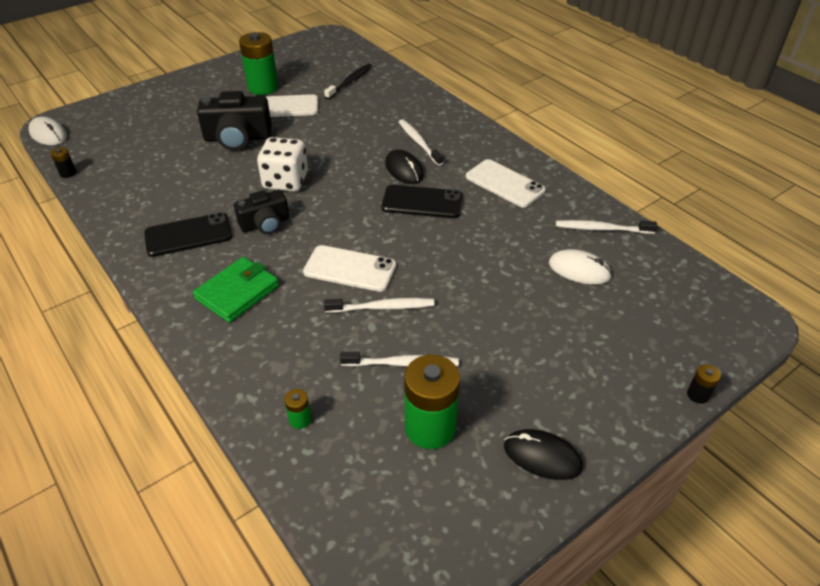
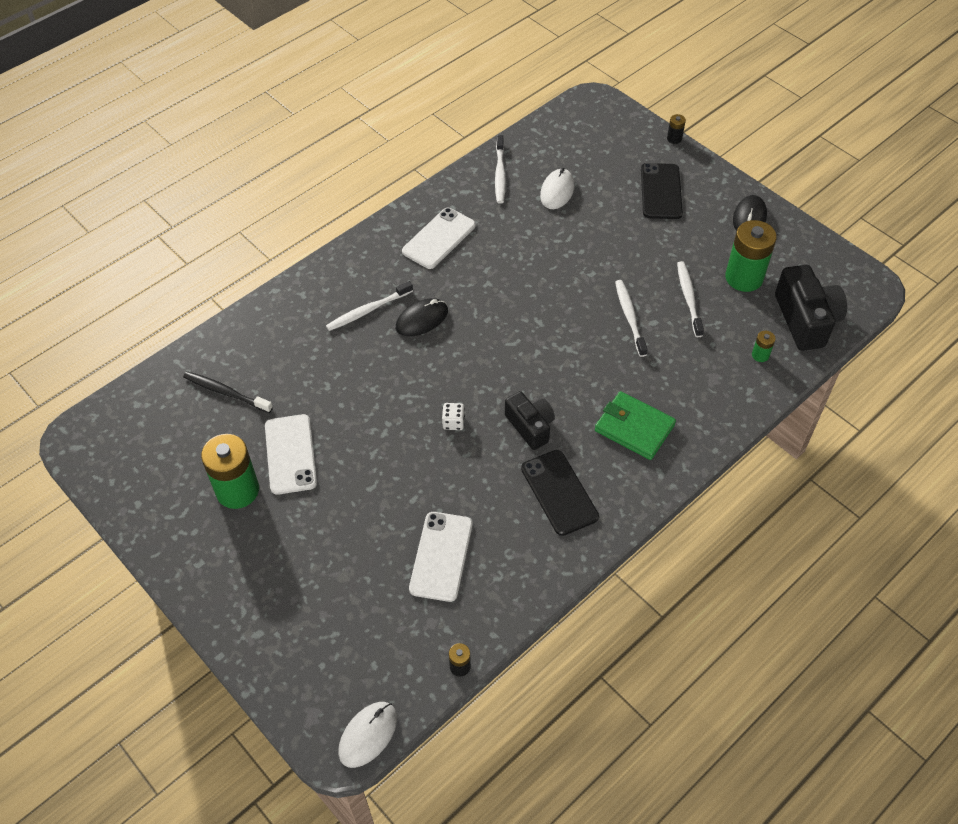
camera: 95 degrees left, 10 degrees up
(238, 138) = (367, 490): black camera -> black camera (805, 320)
(285, 181) = (453, 422): white dice -> white dice, size x0.46
(350, 269) = (585, 346): white phone -> white phone (441, 556)
(422, 202) = (477, 300): black phone -> black phone (661, 191)

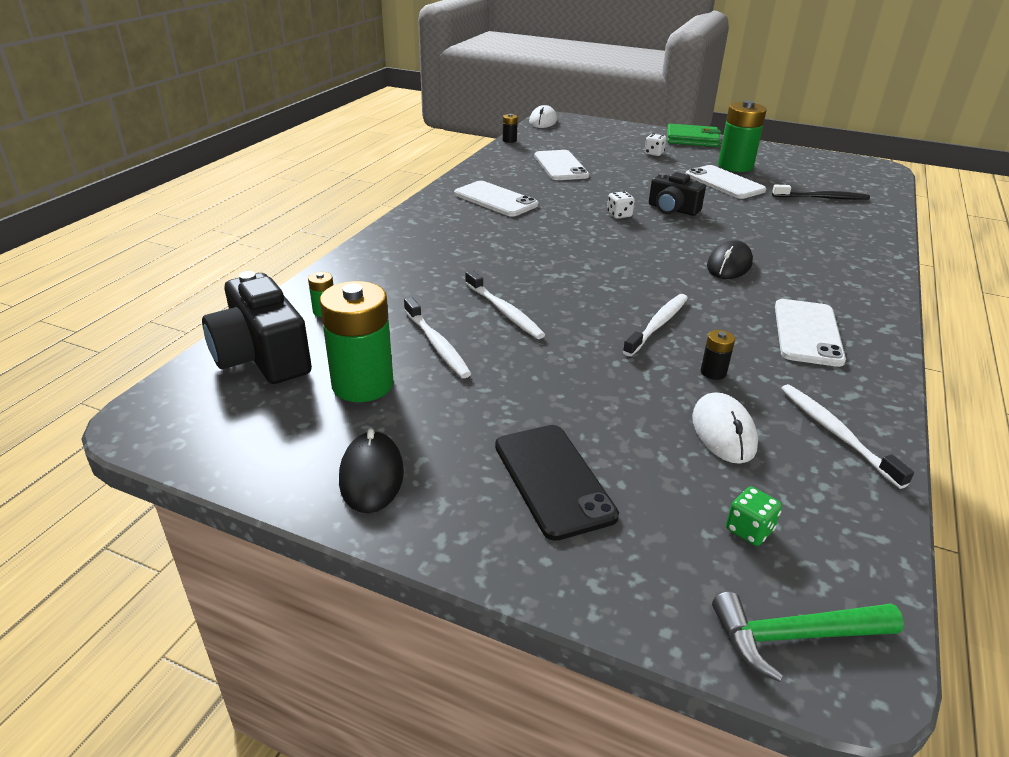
camera: 155 degrees right, 20 degrees down
(301, 557) = (654, 153): none -> white dice
(368, 310) = (789, 260): white toothbrush -> white toothbrush (658, 325)
(530, 426) = (549, 224): black camera -> black camera (672, 209)
(559, 492) = (495, 199): black phone -> white phone
(587, 147) = (749, 530): none -> green dice
(604, 112) = (794, 636): none -> green hammer
(634, 428) = (450, 239): green wallet -> green wallet (692, 139)
(674, 138) = (591, 612): black battery -> black battery (713, 372)

